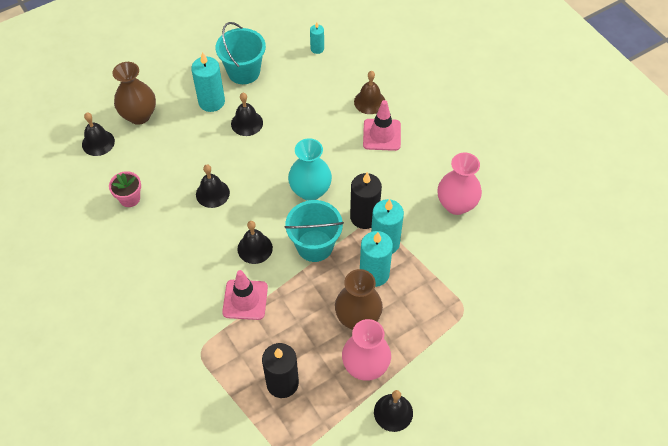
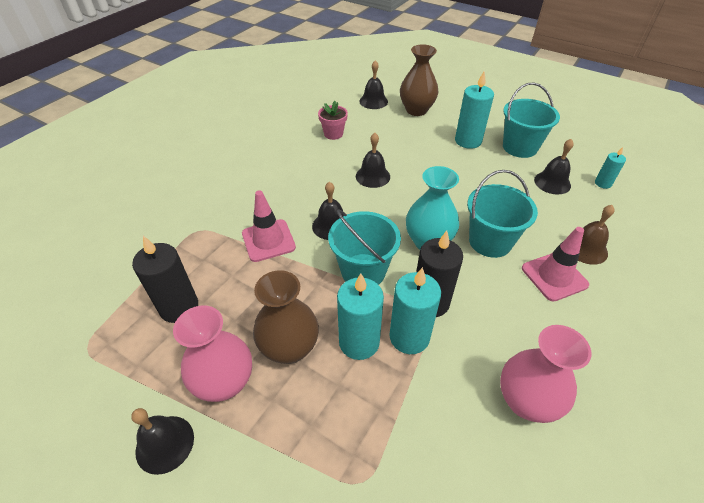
camera: 65 degrees right, 10 degrees down
(247, 123) = (466, 169): black bell -> black bell (552, 182)
(332, 152) = (490, 241): none -> turquoise bucket

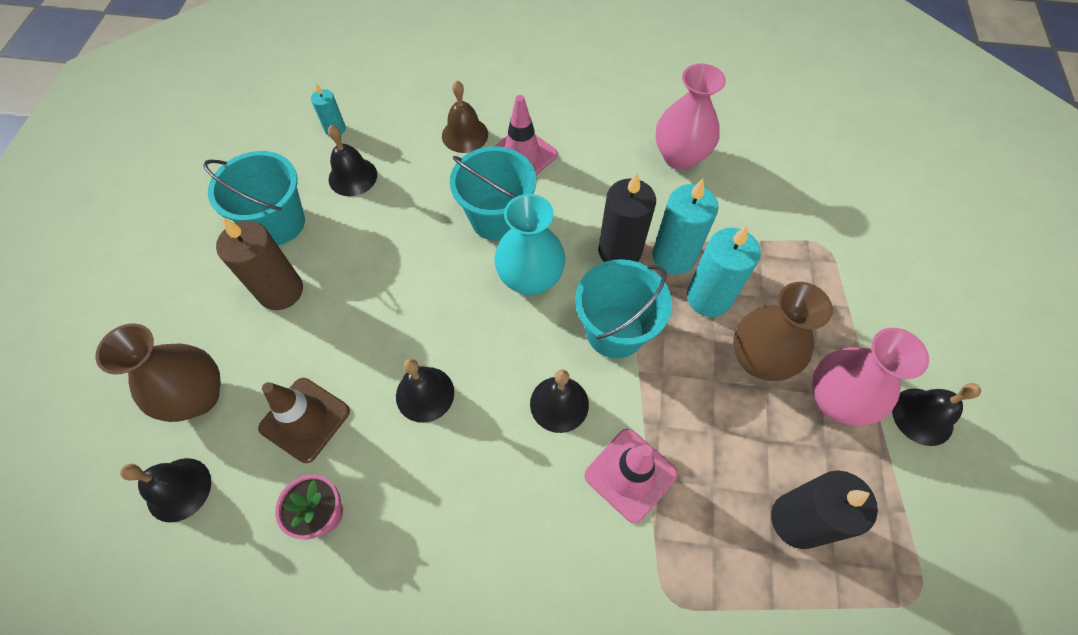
camera: 115 degrees left, 15 degrees up
(384, 136) = (305, 419): none -> brown traffic cone
(468, 141) = (281, 291): turquoise candle -> brown candle

